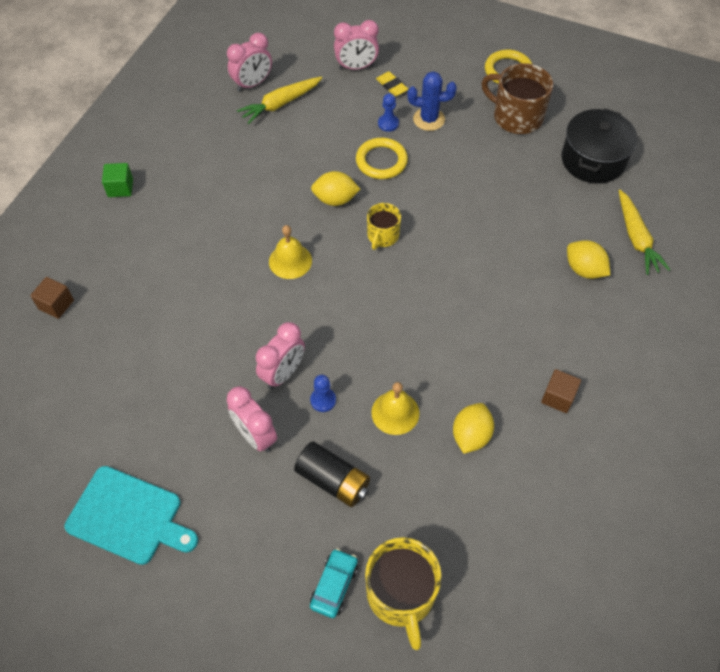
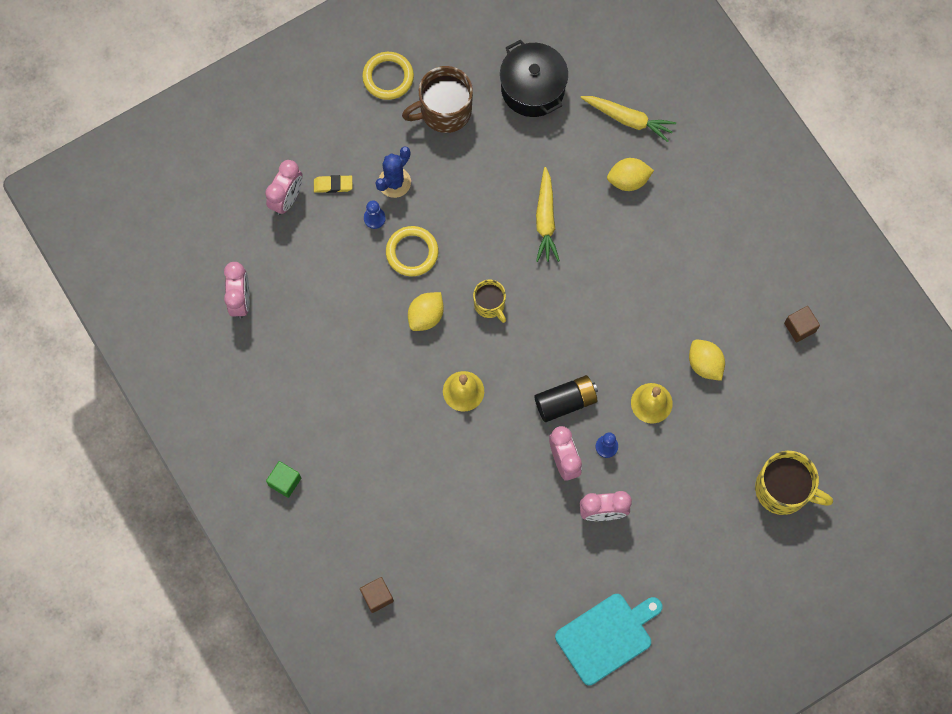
camera: 55 degrees left, 15 degrees up
(281, 104) = (284, 291): yellow carrot -> yellow carrot (545, 219)
(333, 480) = (674, 480): black battery -> black battery (565, 402)
(334, 585) = (749, 528): turquoise car -> none
(558, 397) = (717, 283): brown cube -> brown cube (799, 327)

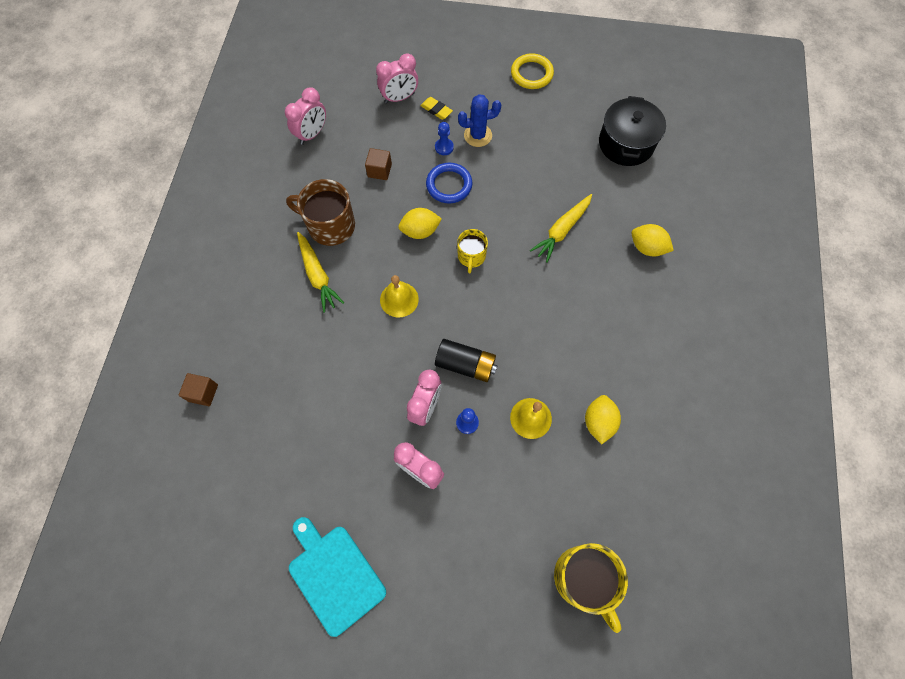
camera: 40 degrees right, 5 degrees down
(285, 482) = (224, 264): green cube -> none
(412, 252) = (449, 185): yellow ring -> blue ring
(444, 111) = (551, 117): brown mug -> brown mug (330, 225)
(607, 636) = (334, 575): turquoise cutting board -> turquoise cutting board turned 135 degrees counterclockwise
(627, 119) = (680, 208): yellow carrot -> yellow carrot (317, 275)
(799, 327) = (702, 455): brown cube -> brown cube (379, 170)

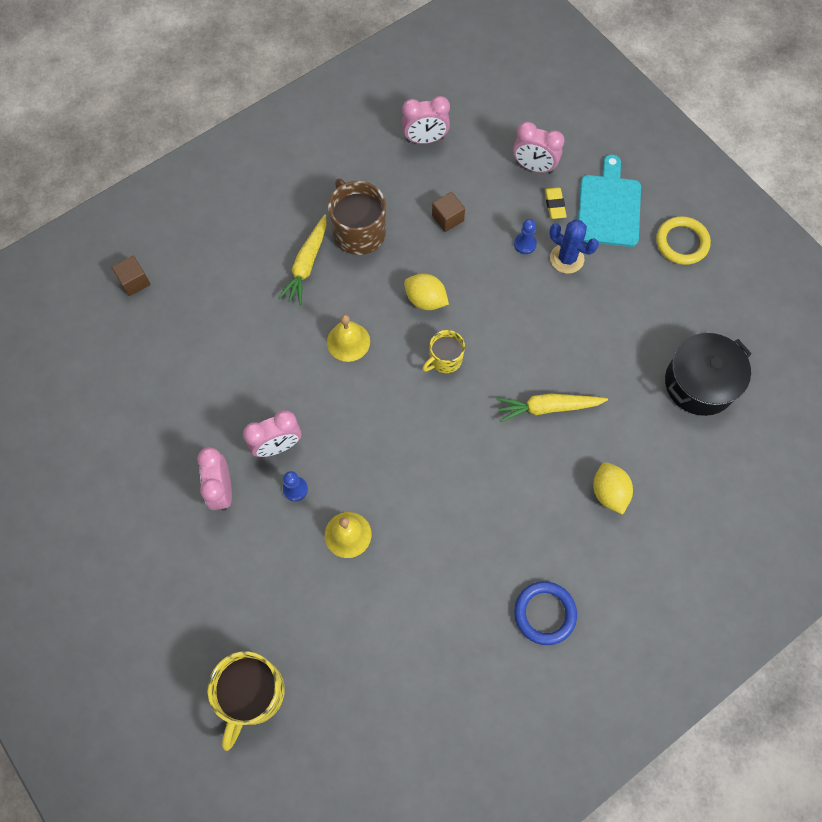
camera: 45 degrees right, 0 degrees up
(334, 575) = (86, 503): turquoise cutting board -> turquoise cutting board (609, 207)
(449, 185) = (493, 281): blue ring -> blue ring (544, 613)
(465, 365) = (343, 443): black battery -> none
(598, 422) = (398, 592): yellow lemon -> none

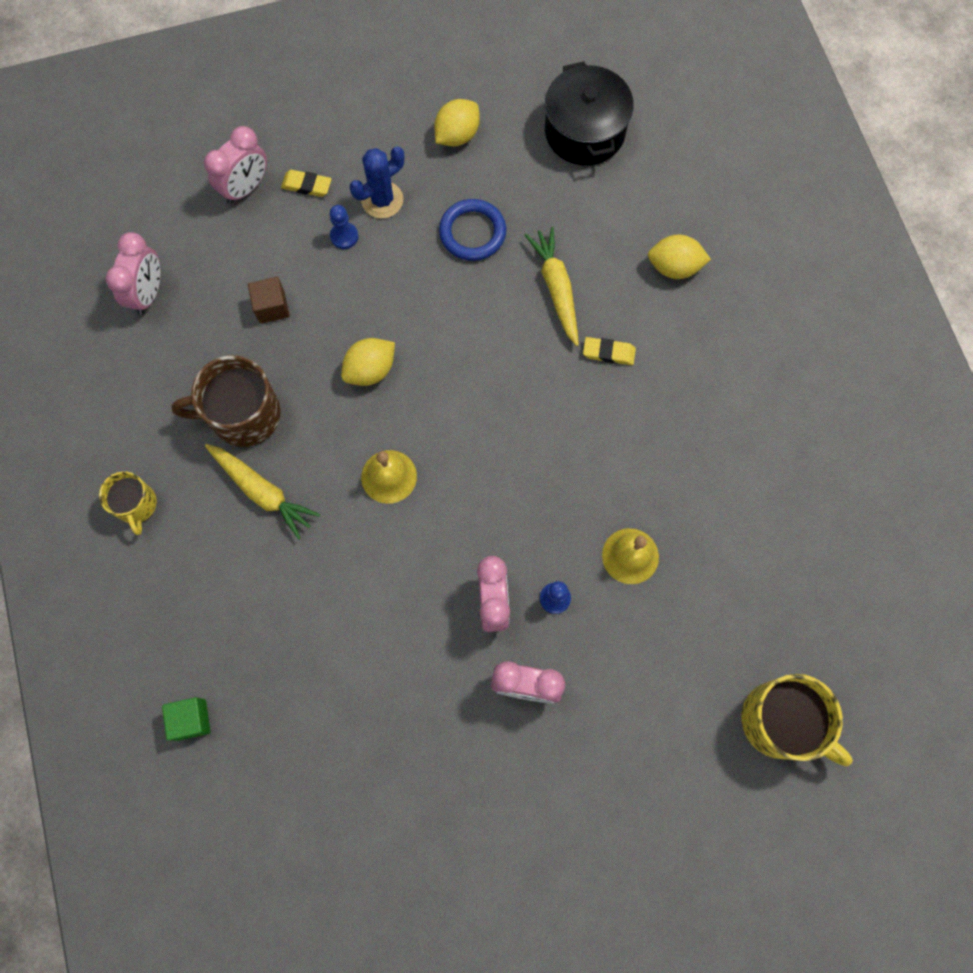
camera: 70 degrees left, 5 degrees up
(134, 281) = (191, 719): brown cube -> green cube
(444, 359) = (455, 376): yellow mug -> yellow mug (136, 505)
(510, 465) = (608, 353): none -> yellow eraser
(544, 613) = (783, 380): blue ring -> blue ring (472, 232)
(548, 408) = (556, 289): yellow carrot -> yellow carrot turned 150 degrees clockwise
(609, 207) = (335, 131): turquoise cutting board -> none
(648, 291) = (457, 135): none -> yellow lemon
(681, 243) = (413, 78): yellow ring -> none

